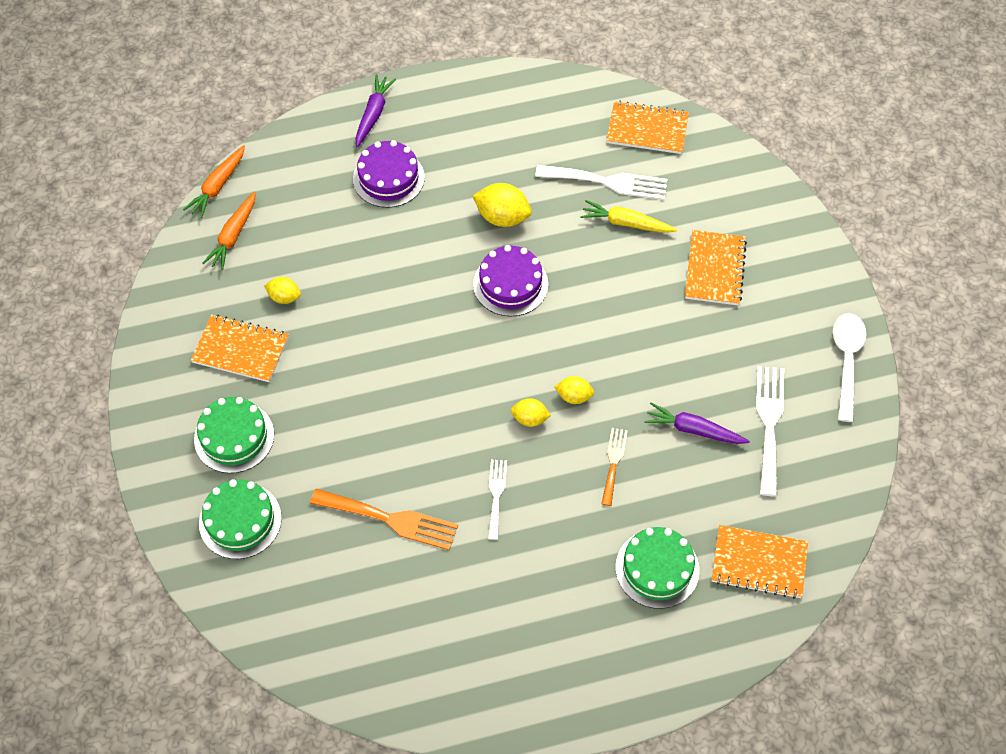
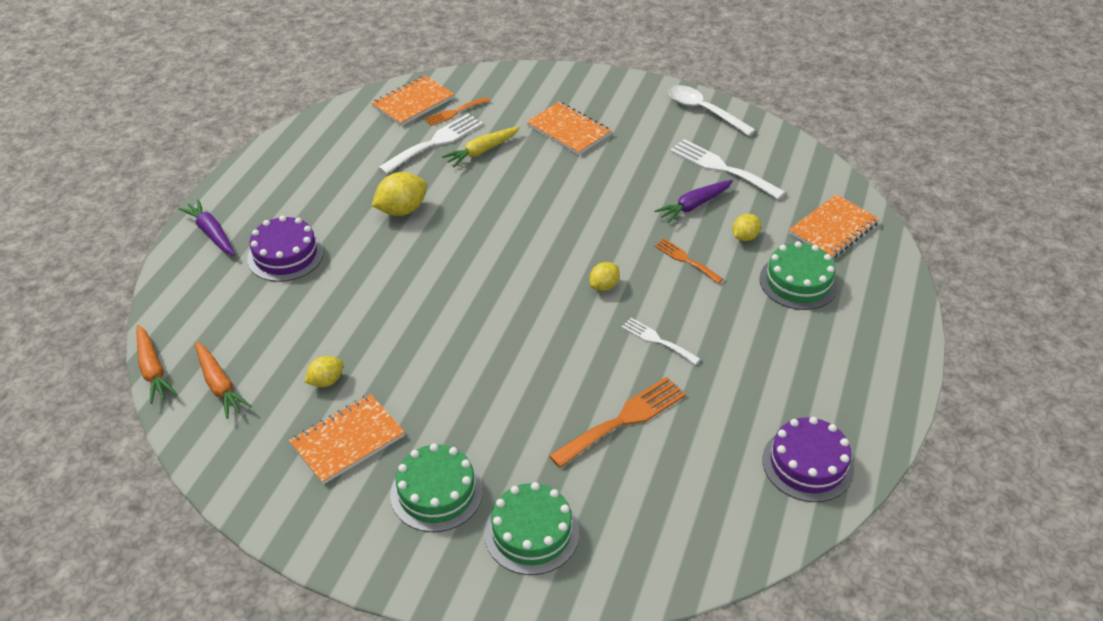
camera: 55 degrees left, 15 degrees down
(510, 284) = (468, 236): purple cake -> purple cake (807, 464)
(574, 396) = (607, 252): yellow lemon -> yellow lemon (744, 237)
(661, 168) = (454, 112): none -> orange fork

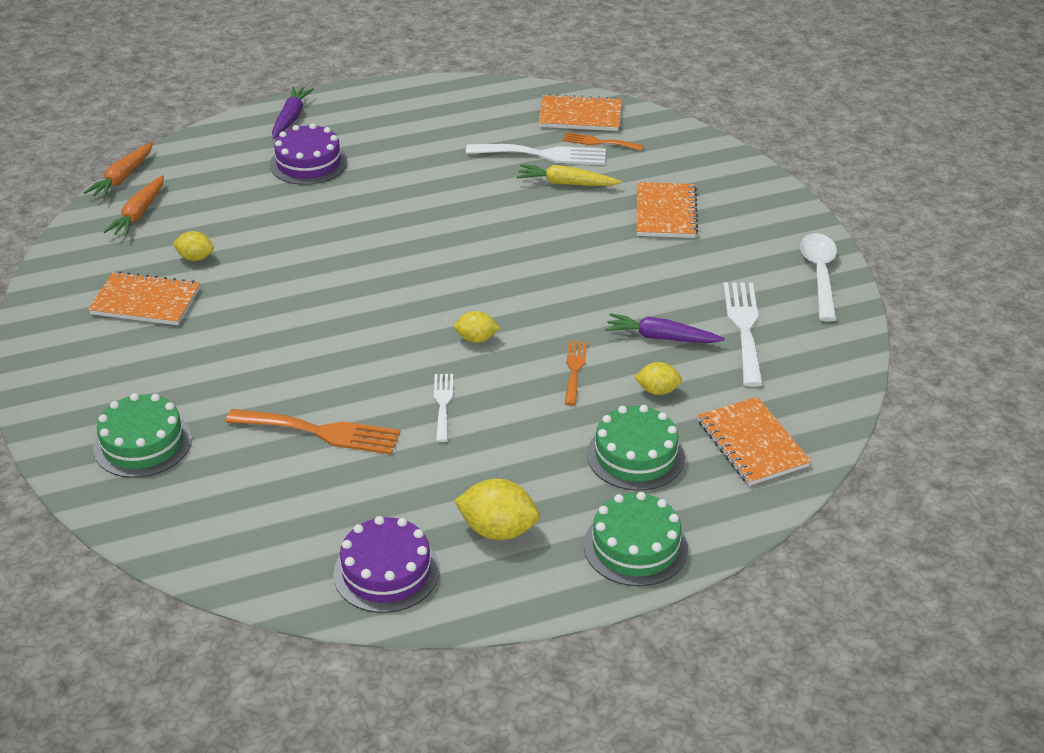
camera: 50 degrees right, 5 degrees down
(402, 210) = (433, 186): yellow lemon -> yellow lemon (498, 530)
(436, 492) = (137, 373): green cake -> green cake (635, 547)
(833, 228) = (752, 443): orange notebook -> orange notebook turned 60 degrees clockwise

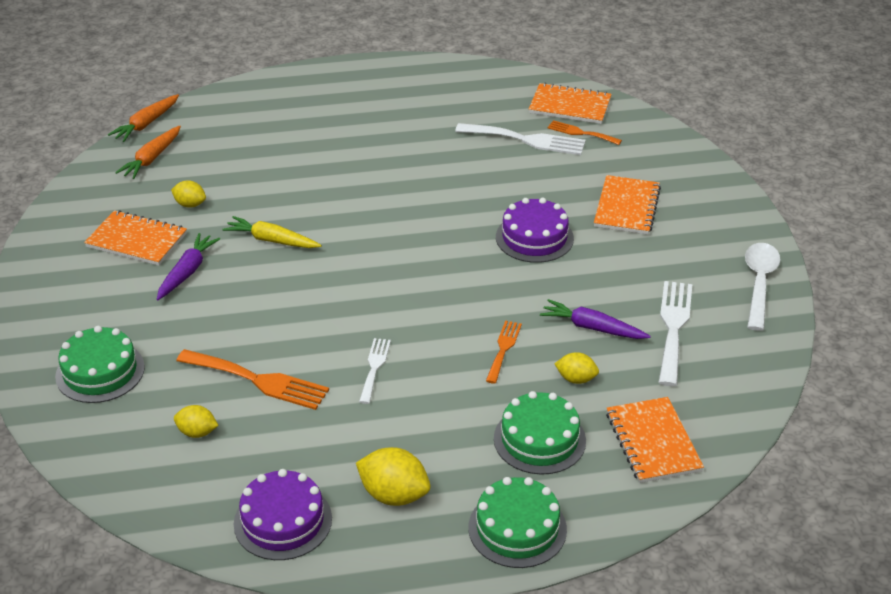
camera: 10 degrees right, 0 degrees up
(291, 118) = (307, 83): purple carrot -> purple carrot (187, 272)
(308, 163) = (312, 126): purple cake -> purple cake (534, 237)
(476, 339) = (420, 309): yellow lemon -> yellow lemon (197, 432)
(566, 183) = (541, 169): yellow carrot -> yellow carrot (272, 240)

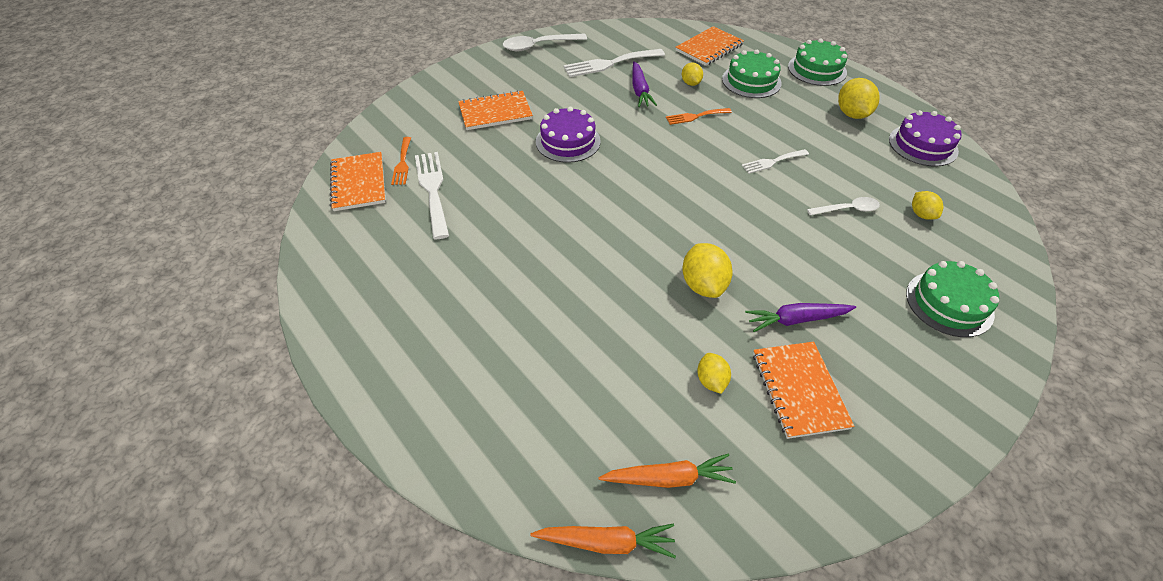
camera: 120 degrees left, 10 degrees up
(258, 380) = (847, 209): orange fork -> white spoon
(272, 240) = (703, 285): yellow carrot -> yellow lemon

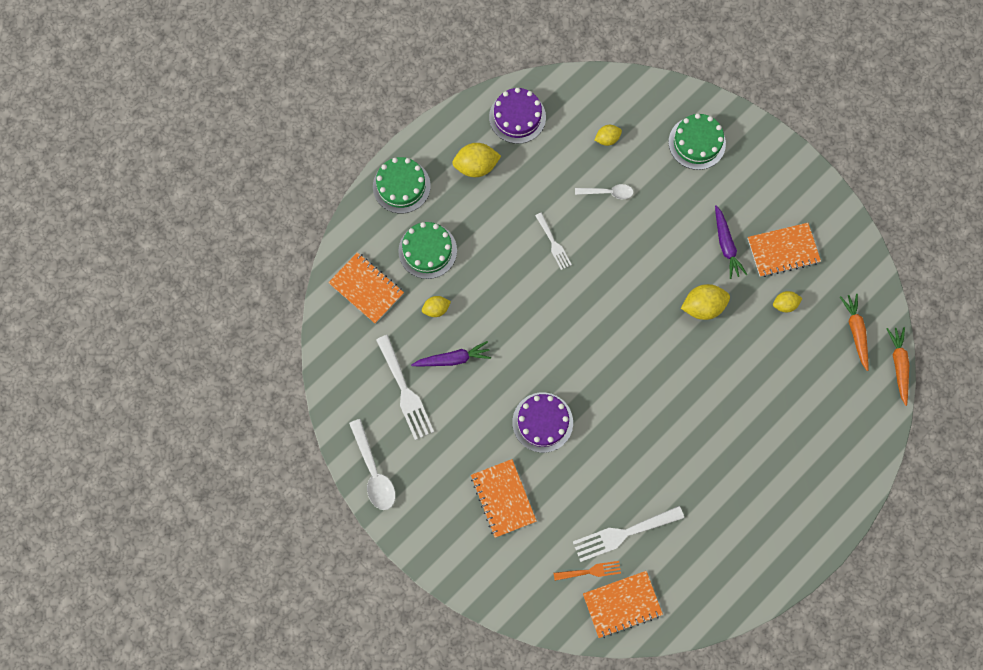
camera: 95 degrees left, 25 degrees up
(695, 116) = (492, 306): orange fork -> none
(847, 209) = (608, 192): white spoon -> white spoon turned 105 degrees clockwise

